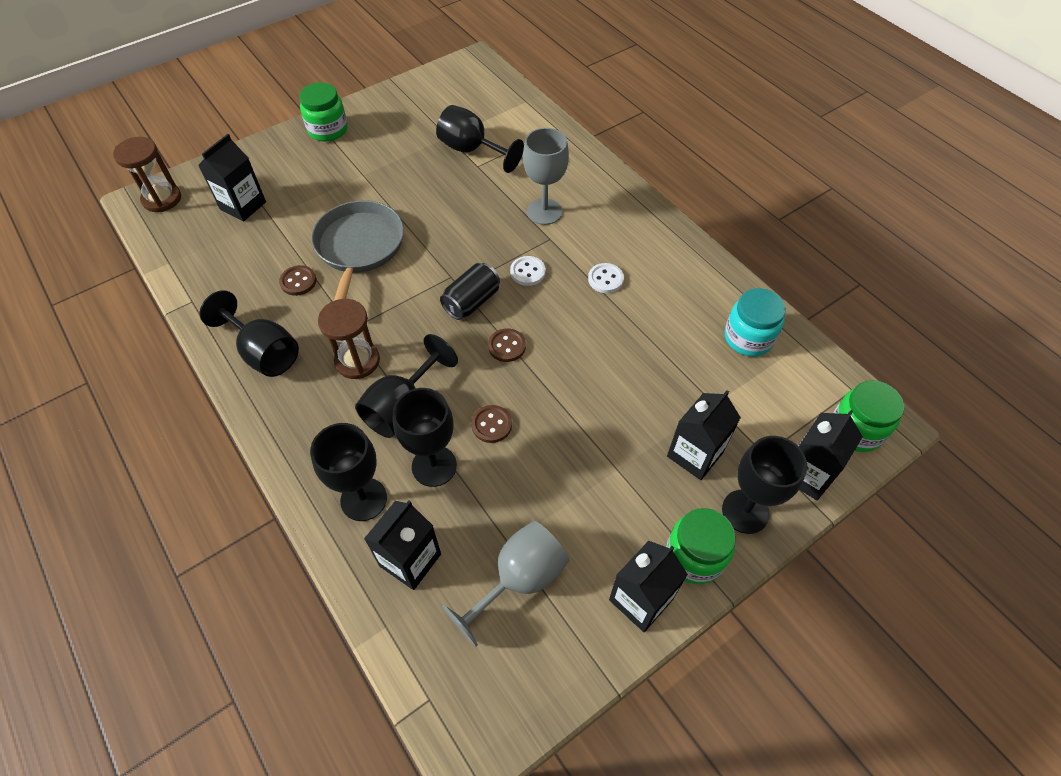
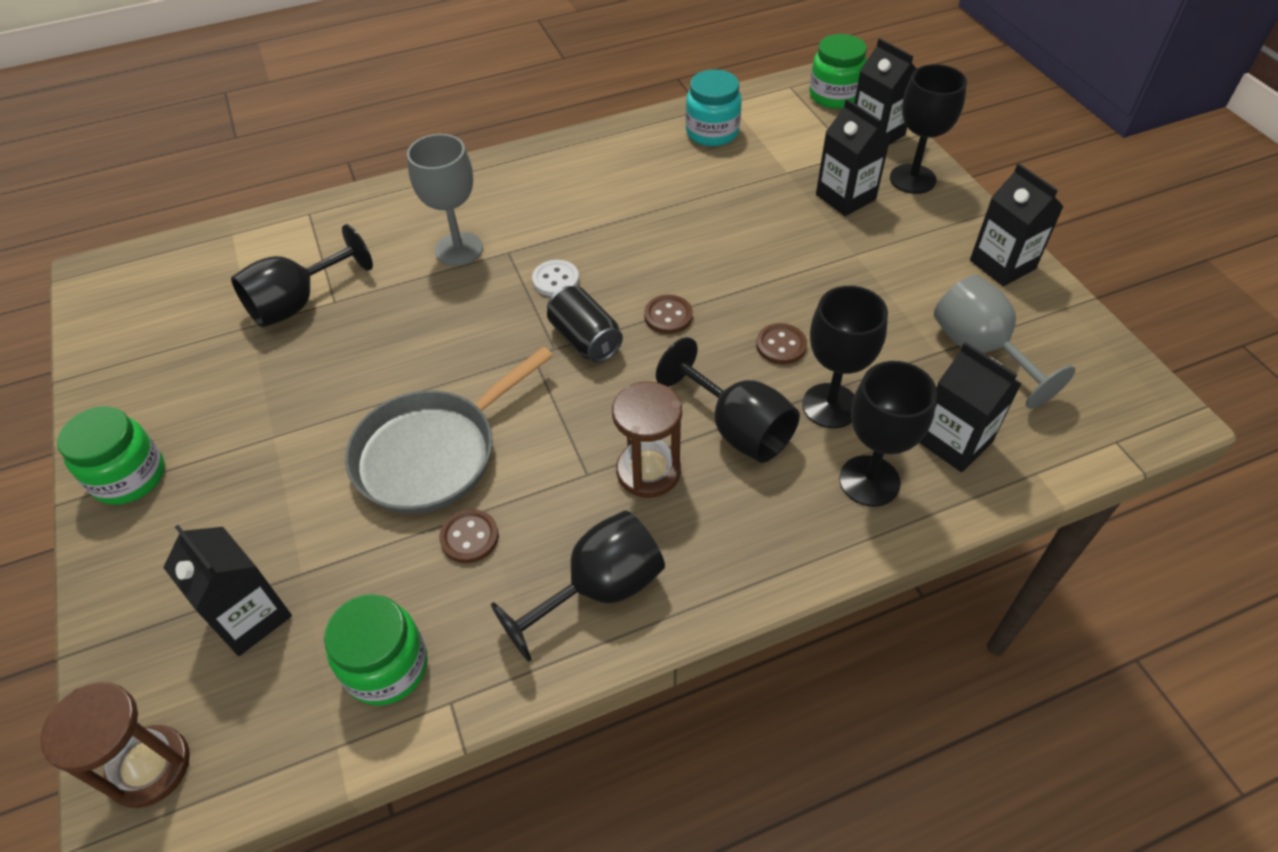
camera: 75 degrees left, 5 degrees down
(359, 248) = (433, 453): grey pan -> grey pan turned 60 degrees counterclockwise
(605, 279) = (594, 216): white button -> none
(694, 556) = (958, 221): green jar -> green jar (387, 667)

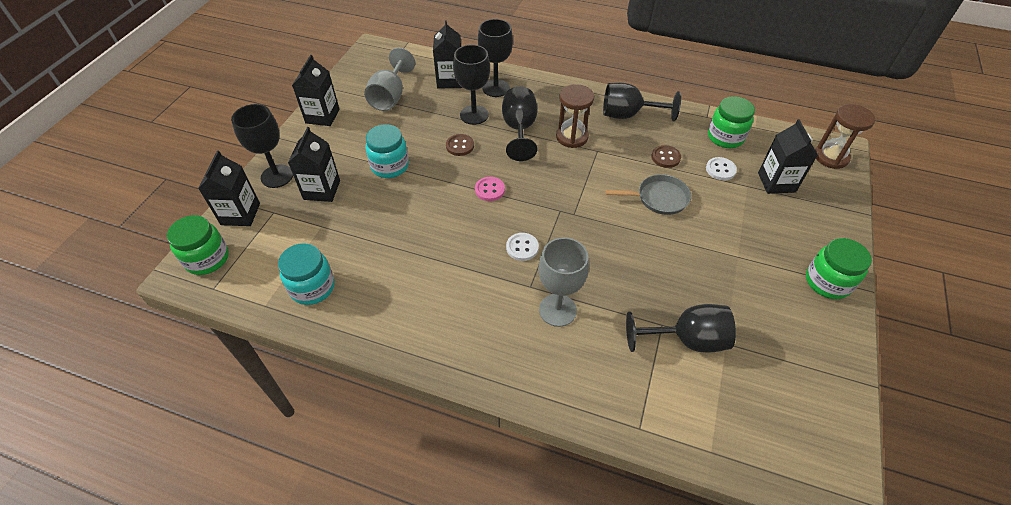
camera: 140 degrees left, 0 degrees up
(362, 576) = (720, 170): none -> white button
(433, 453) = (659, 198): grey pan -> grey pan, size x0.63
(585, 339) = (541, 205): black can -> none
(668, 316) = (489, 190): brown button -> pink button
(821, 265) = (390, 166): none -> turquoise jar

